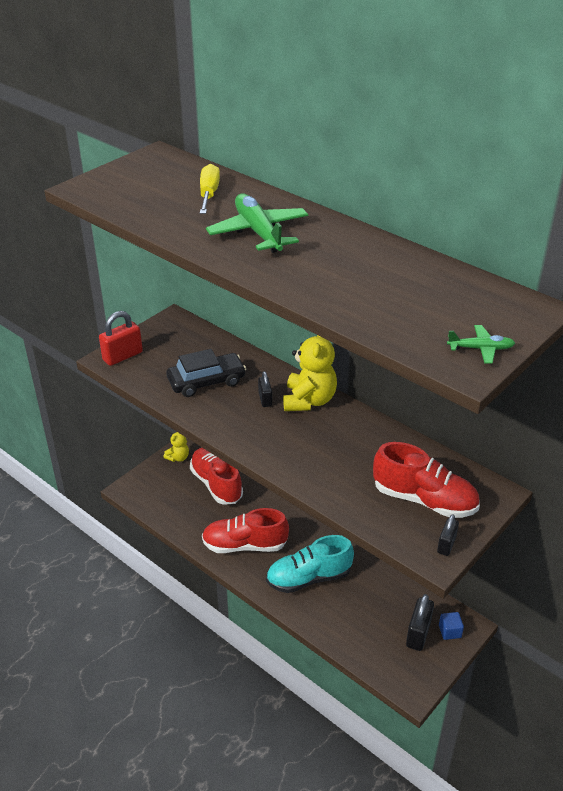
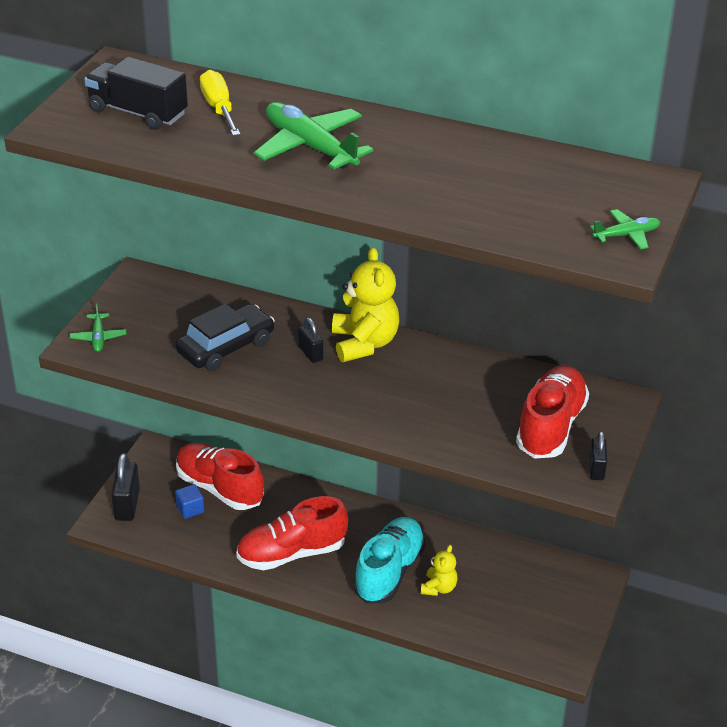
camera: 20 degrees left, 0 degrees up
(122, 356) = (98, 337): red padlock -> green plane
(148, 188) = (137, 113): none -> black truck
(178, 457) = (151, 466): yellow teddy bear -> yellow teddy bear (439, 588)
(309, 578) = (389, 572): turquoise shoe -> turquoise shoe turned 150 degrees clockwise
(418, 634) = (545, 601): black padlock -> black padlock (127, 505)
(424, 500) = (551, 427): red shoe -> red shoe turned 75 degrees counterclockwise
(449, 631) = (579, 589): blue cube -> blue cube (190, 509)

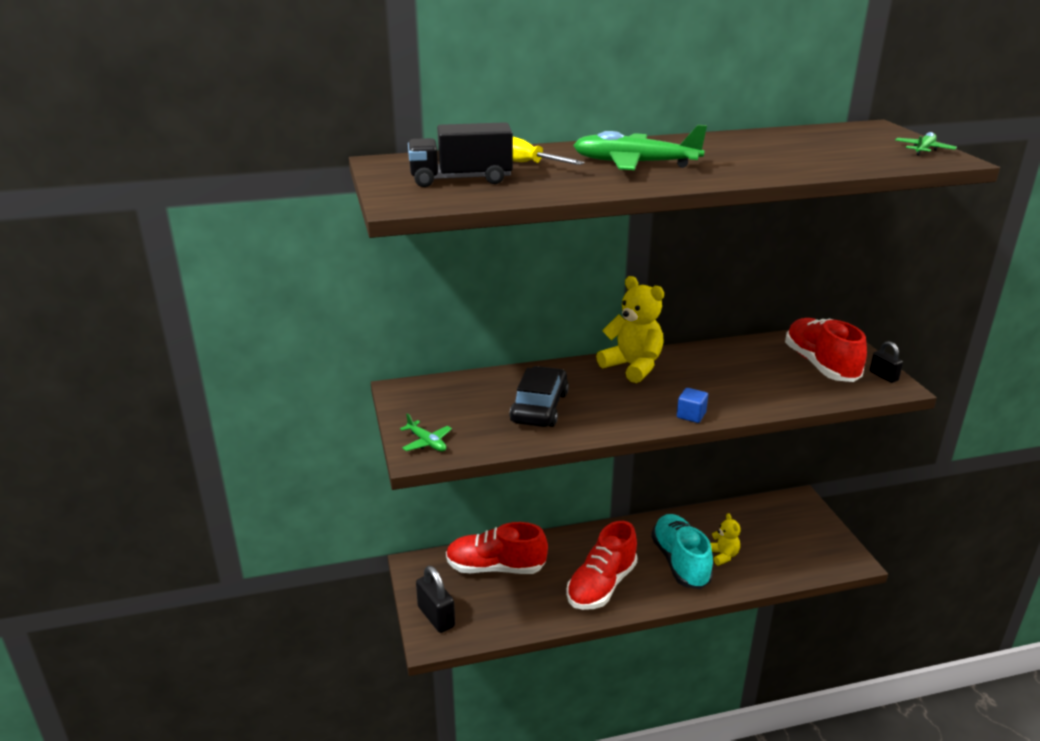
camera: 35 degrees left, 10 degrees down
(190, 509) = (490, 594): blue cube -> blue cube (691, 415)
(310, 353) = (606, 387): black padlock -> none

